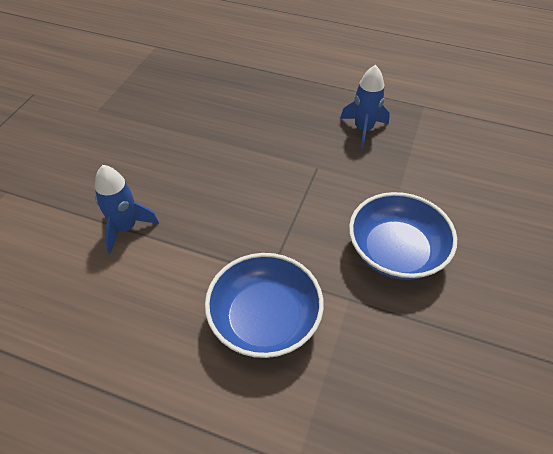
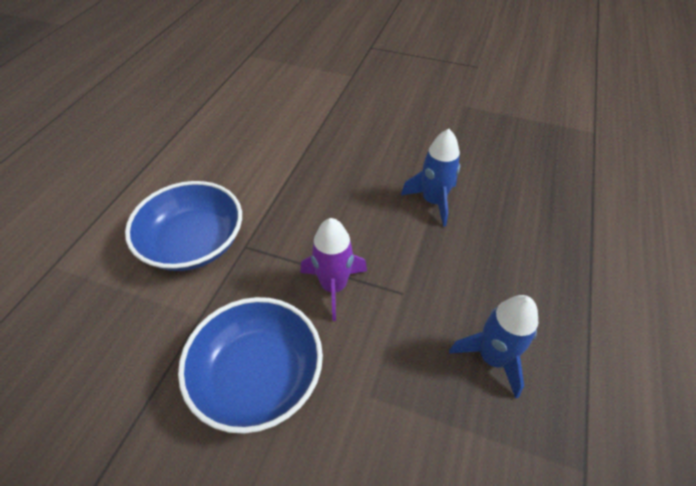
camera: 90 degrees right, 0 degrees up
(125, 228) = (311, 143): blue rocket -> blue rocket (433, 201)
(313, 207) = (333, 286): none -> purple rocket

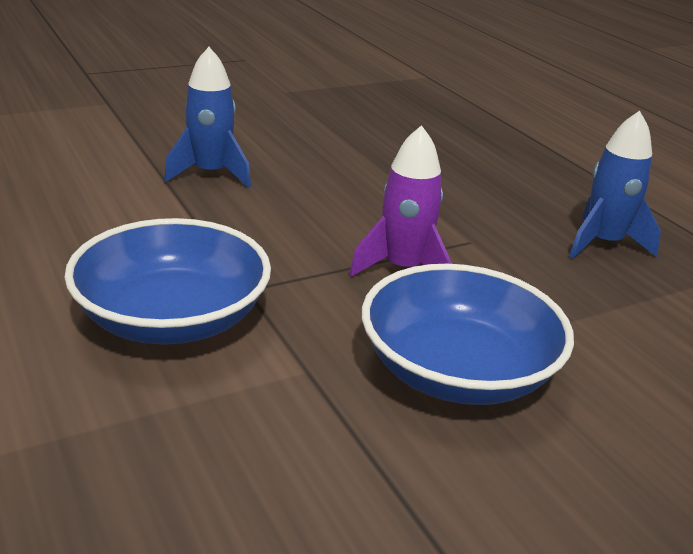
camera: 50 degrees left, 20 degrees down
(433, 201) = (380, 168): blue rocket -> blue rocket (210, 174)

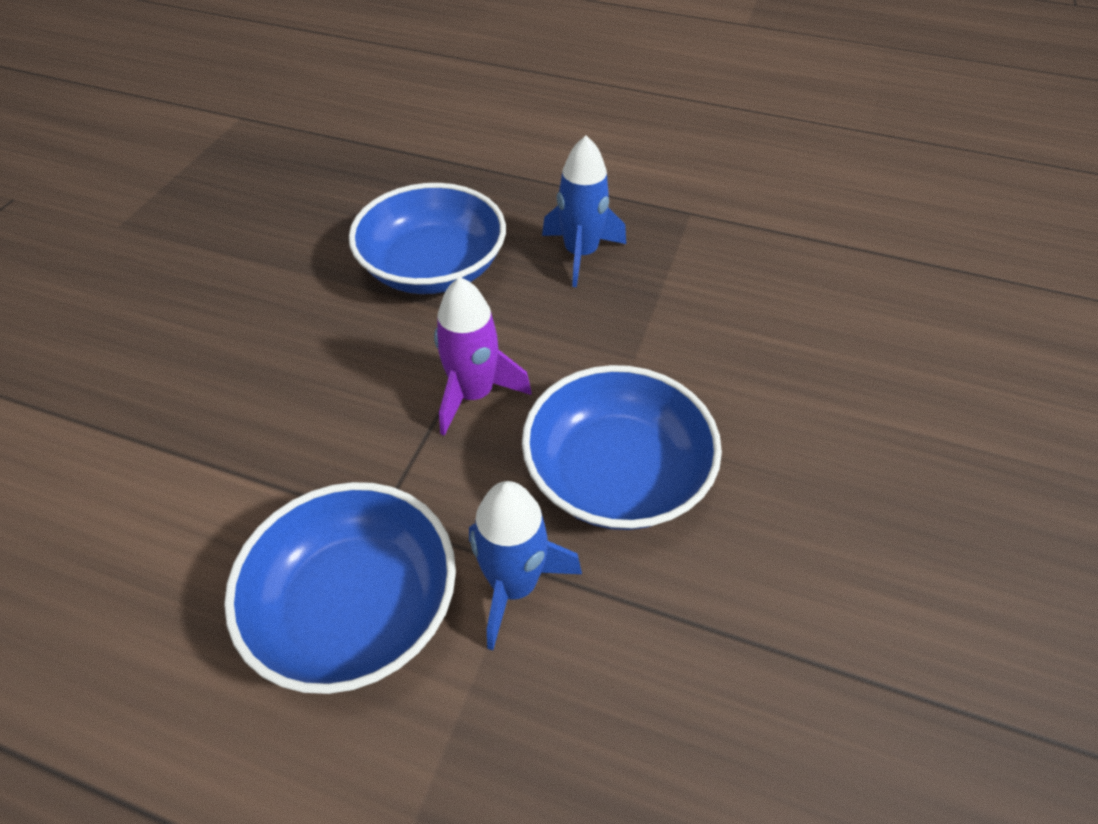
camera: 40 degrees left, 20 degrees up
(210, 174) = (178, 399): blue rocket -> blue rocket (514, 585)
(465, 196) = (433, 268): none -> blue bowl

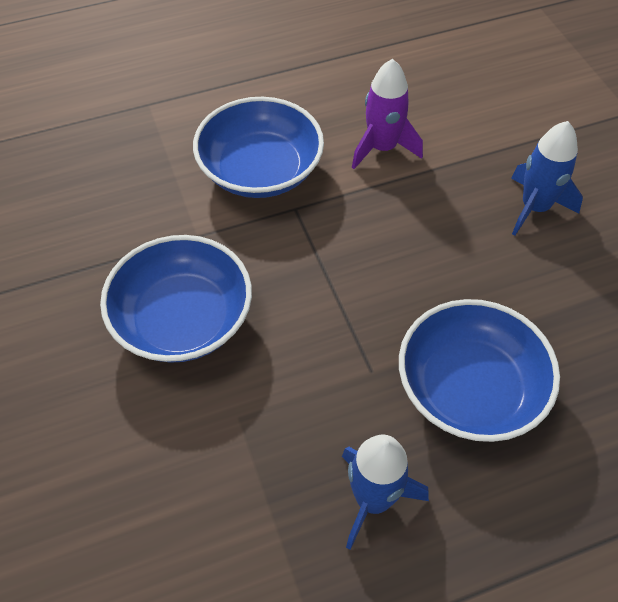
camera: 140 degrees right, 5 degrees up
(474, 394) = (322, 308): purple rocket -> purple rocket (382, 148)
(514, 585) = (192, 226): blue rocket -> blue rocket (535, 207)

